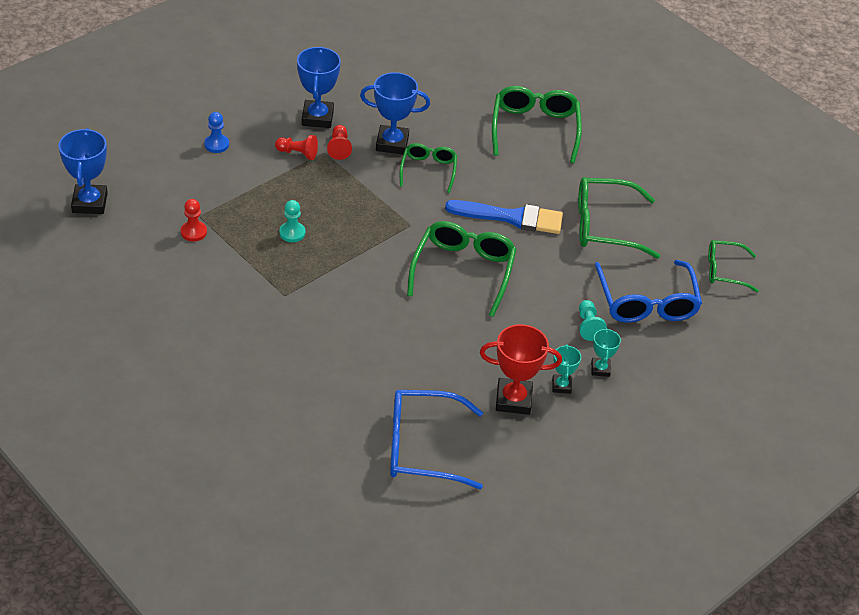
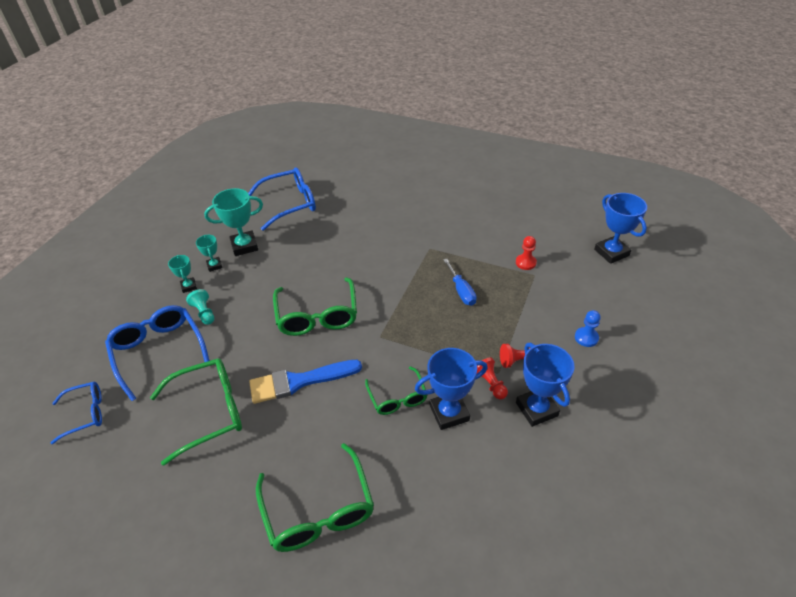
camera: 160 degrees right, 0 degrees up
(292, 233) = (461, 290): turquoise pawn -> blue screwdriver
(513, 400) = (244, 246): red trophy -> turquoise trophy
(724, 271) = (85, 414): green glasses -> blue glasses

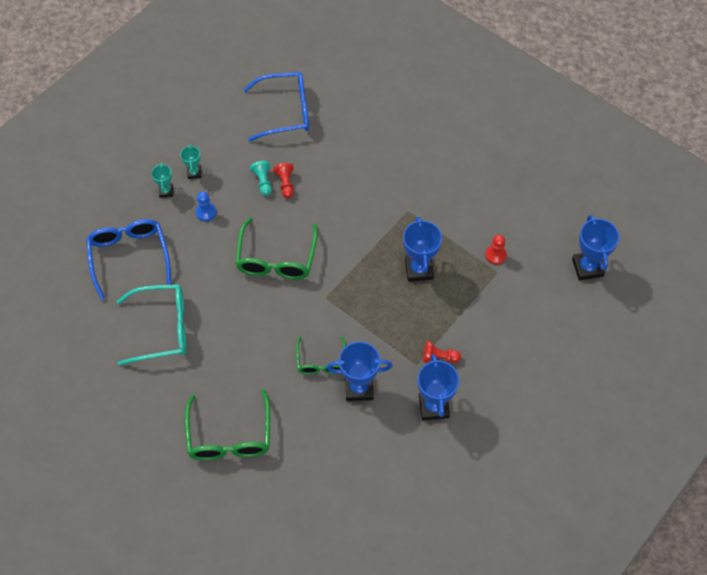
camera: 15 degrees right, 15 degrees up
(85, 414) = (62, 300): blue glasses -> none
(204, 313) = (175, 226): turquoise pawn -> turquoise pawn (263, 182)
(209, 412) = (162, 328): green glasses -> turquoise glasses
(244, 246) = (227, 156): turquoise trophy -> none
(299, 381) = (242, 322): blue brush -> none
(461, 290) = (419, 269): blue screwdriver -> blue trophy
(490, 383) = (404, 372): red pawn -> red pawn (285, 184)
(586, 337) = (511, 353): blue pawn -> blue pawn (206, 212)

